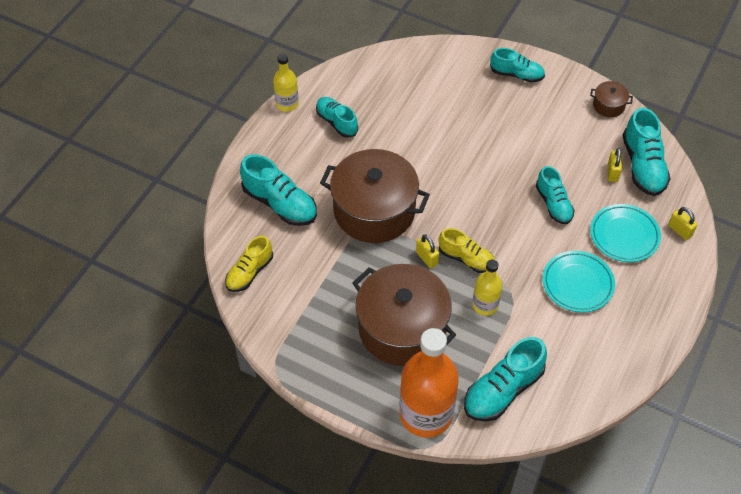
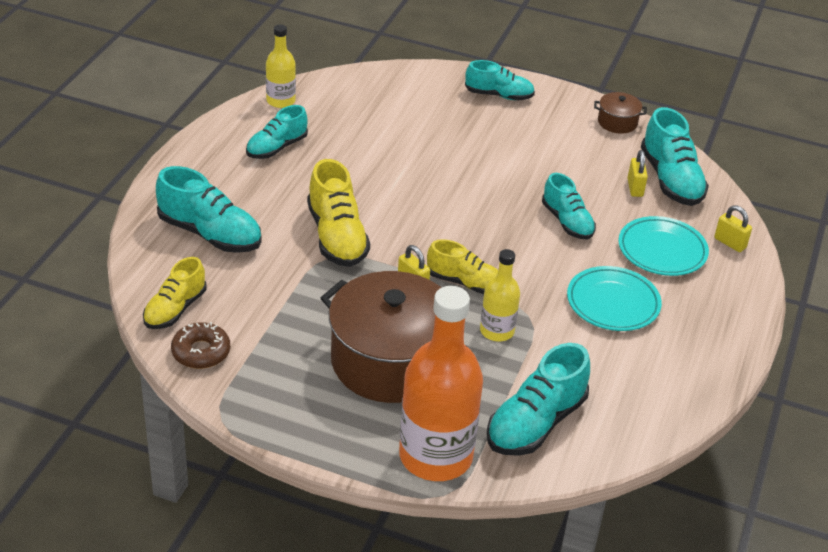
camera: 10 degrees left, 15 degrees down
(265, 312) = (201, 352): none -> brown donut
(287, 104) = (209, 131): yellow bottle -> yellow bottle (281, 101)
(336, 122) = (276, 148): turquoise shoe -> turquoise shoe turned 90 degrees counterclockwise
(374, 210) = (337, 237): brown pot -> yellow shoe

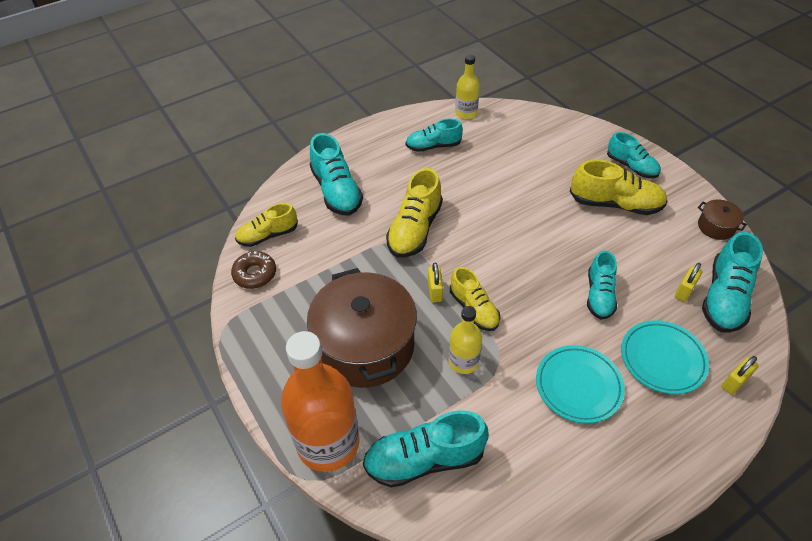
camera: 40 degrees right, 10 degrees up
(513, 136) = (615, 204): none -> yellow shoe
(730, 243) = (734, 382): yellow padlock -> yellow padlock turned 60 degrees clockwise

